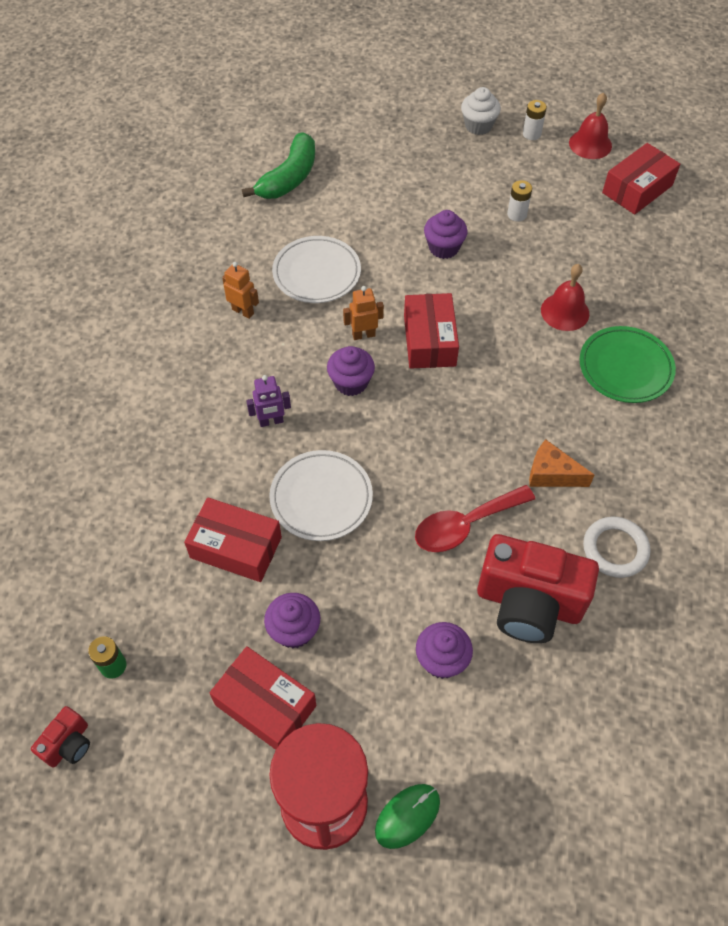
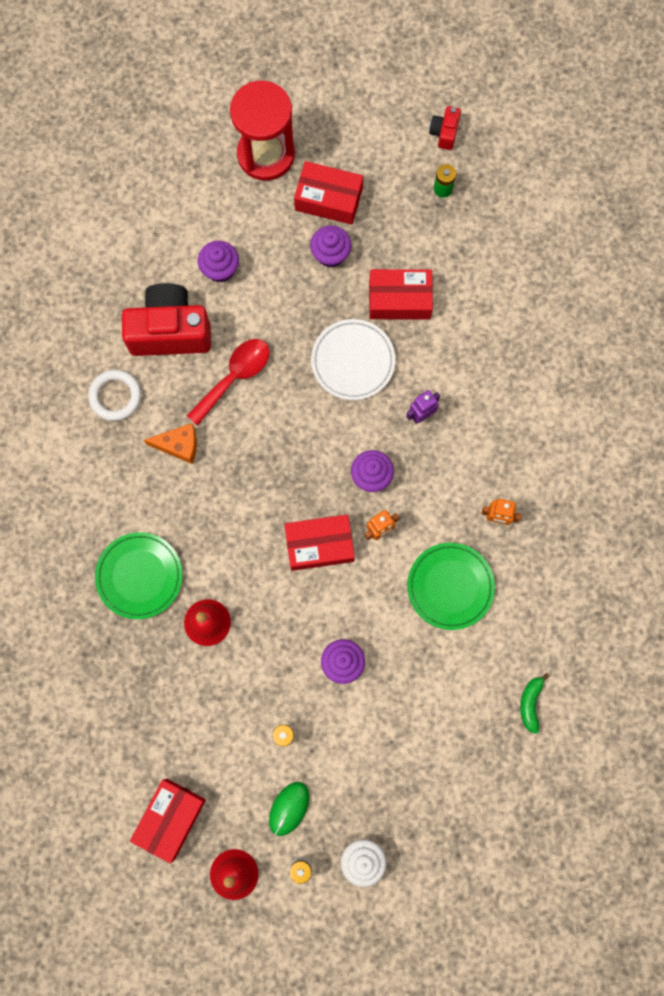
camera: 160 degrees right, 20 degrees up
(289, 178) = (530, 703): green banana -> green banana, size x0.55
(316, 273) = (450, 586): white plate -> green plate
(407, 816) = (211, 165): green mouse -> green mouse (289, 808)
(429, 340) = (319, 545): red box -> red box turned 75 degrees counterclockwise

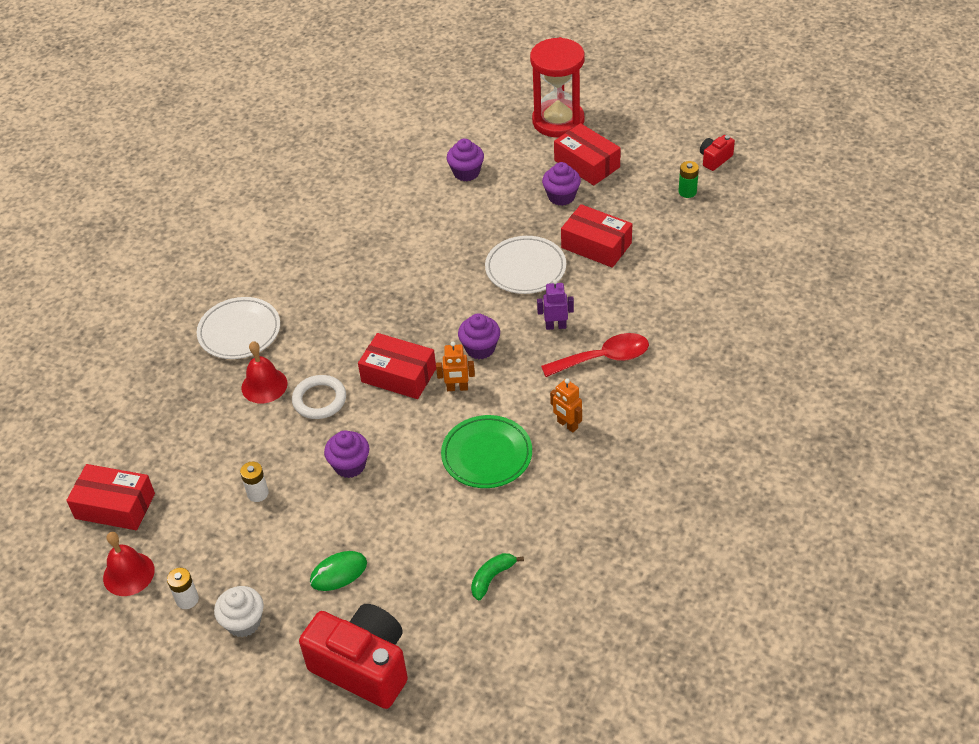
camera: 35 degrees right, 30 degrees down
(115, 396) = (321, 215): white ring -> white ring (319, 400)
(139, 576) = (239, 331): green plate -> white plate
(170, 331) = (396, 193): red camera -> red camera (363, 667)
(170, 819) = (115, 506): red box -> red box turned 45 degrees clockwise
(179, 445) = (342, 264): orange cheese -> none
(234, 377) = (422, 240): red spoon -> red spoon (603, 358)
(289, 808) = (215, 549): green mouse -> green mouse (338, 573)

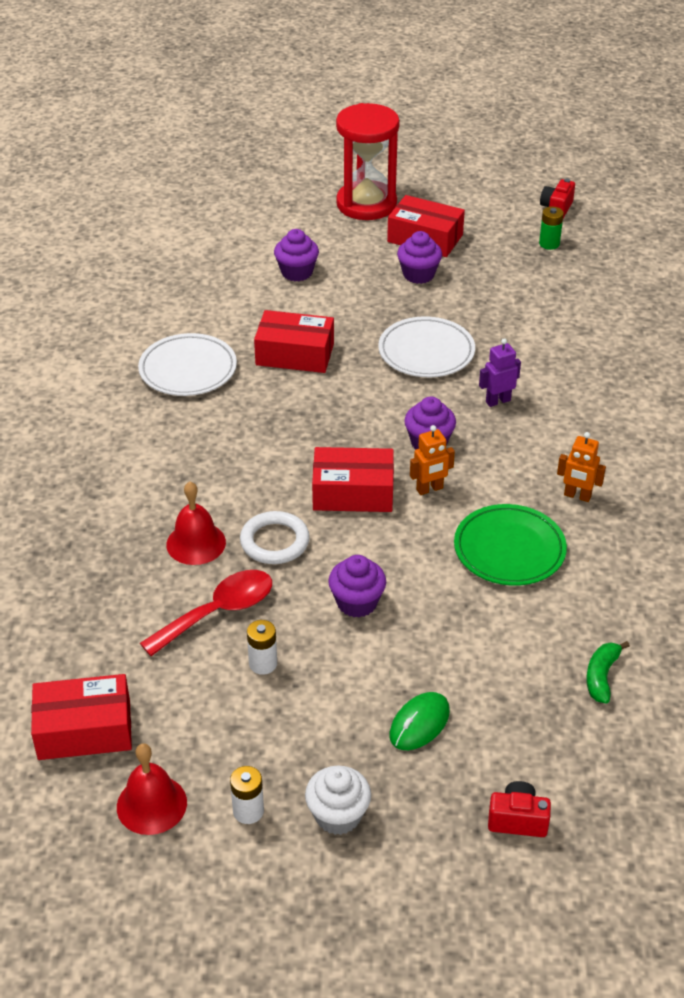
camera: 25 degrees left, 5 degrees down
(239, 331) = (127, 492): white plate -> white plate (188, 369)
(363, 667) = (517, 820): red camera -> red camera, size x0.46
(596, 245) = (488, 313): red box -> red box (295, 354)
(603, 358) = (571, 420): red spoon -> red spoon (218, 612)

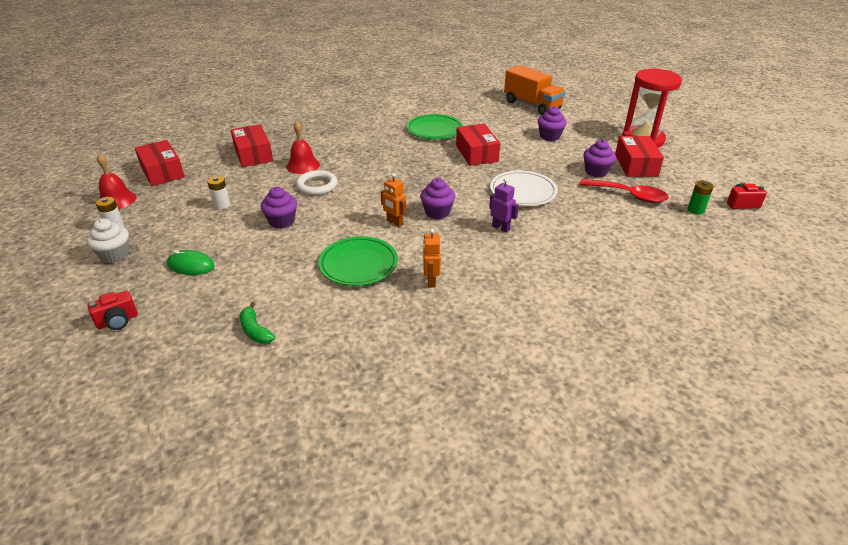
camera: 65 degrees right, 5 degrees down
(187, 249) = (532, 105): none -> orange truck
(188, 369) = (434, 130): white plate -> green plate
(218, 612) = (255, 184): red spoon -> red spoon (629, 195)
(353, 492) = (373, 198): red box -> red box (253, 154)
(517, 820) = (118, 321): red camera -> red camera turned 75 degrees clockwise
(601, 676) = (255, 330): green banana -> green banana turned 120 degrees counterclockwise

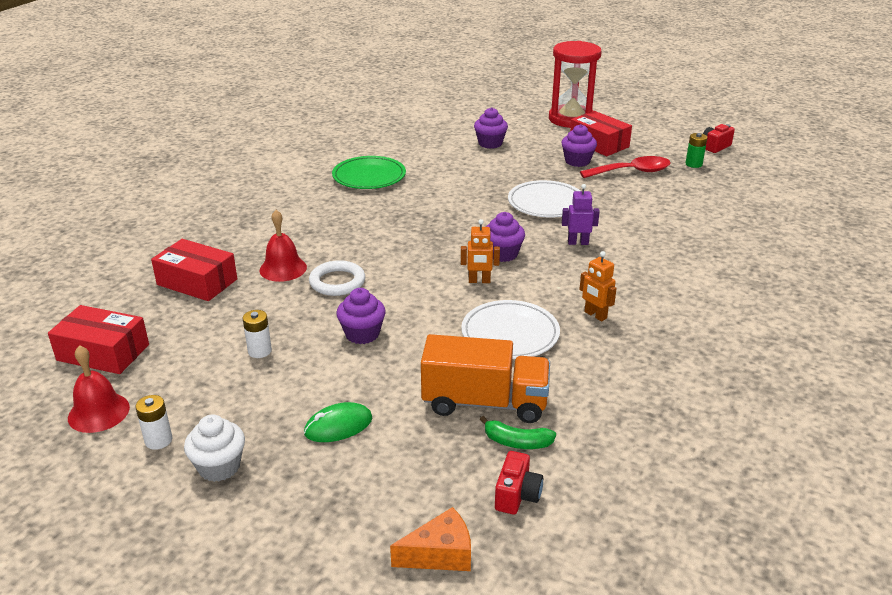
camera: 40 degrees left, 5 degrees down
(118, 321) = (357, 522): red camera -> red camera (517, 495)
(121, 365) = (440, 554): none -> orange cheese
(358, 264) = (510, 334): green plate -> white plate
(476, 153) = (449, 184): red box -> none
(532, 105) = (427, 118): orange truck -> orange truck (485, 403)

